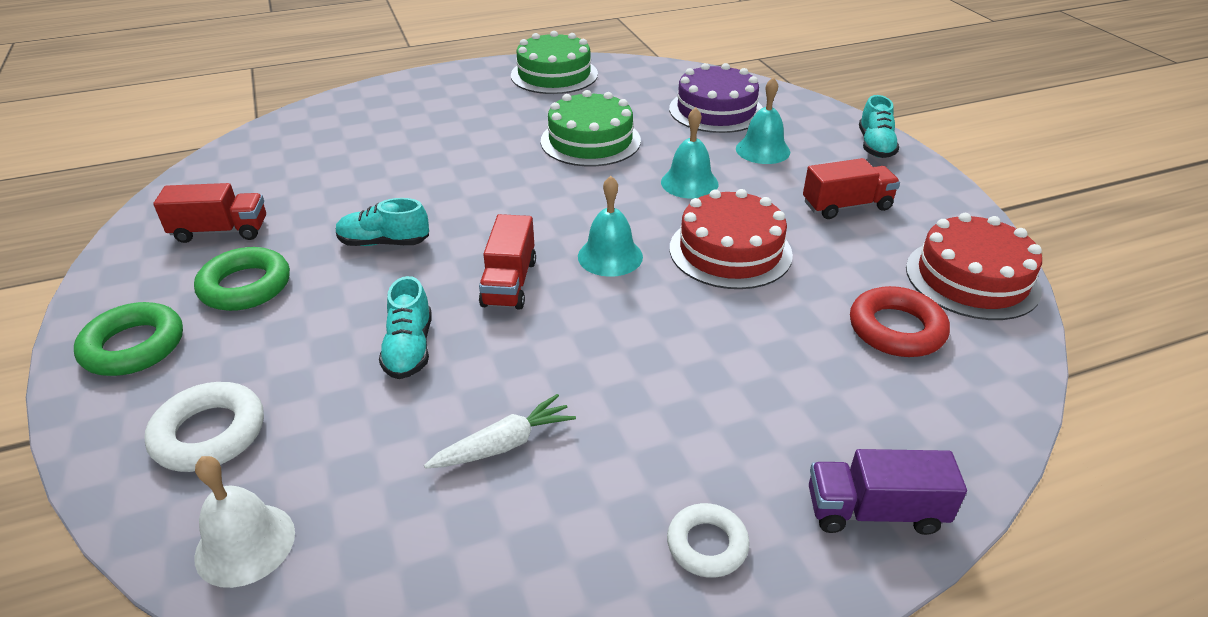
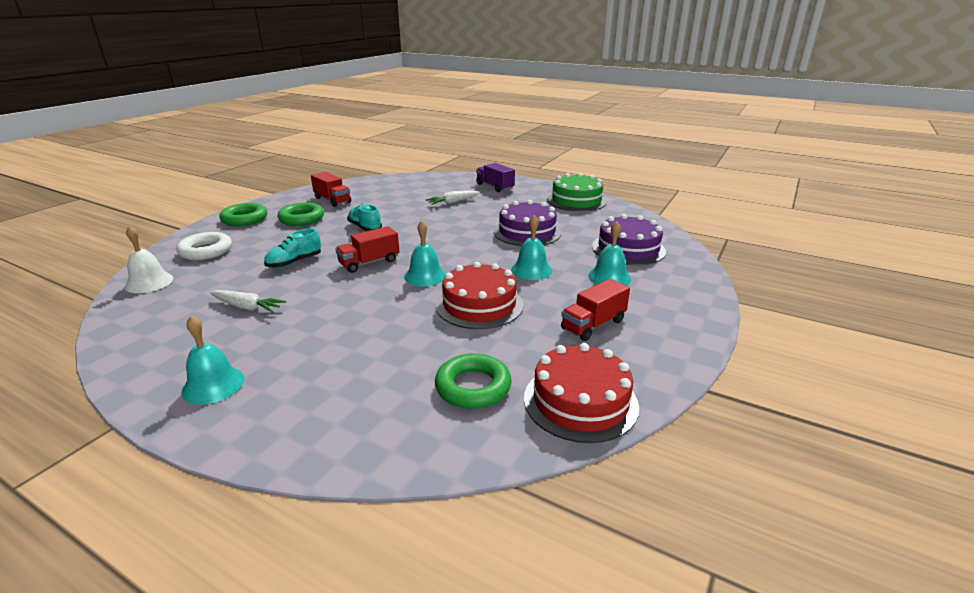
camera: 50 degrees right, 10 degrees down
(417, 145) = (453, 202): none -> white carrot
(590, 141) = (527, 232): green cake -> purple cake
(707, 545) = (213, 385): white ring -> turquoise bell
(846, 206) = (593, 325): red truck -> red truck turned 105 degrees clockwise
(874, 511) = (279, 433): purple truck -> purple truck (495, 187)
(875, 146) = (693, 310): turquoise shoe -> none
(896, 329) = (473, 387): red ring -> green ring

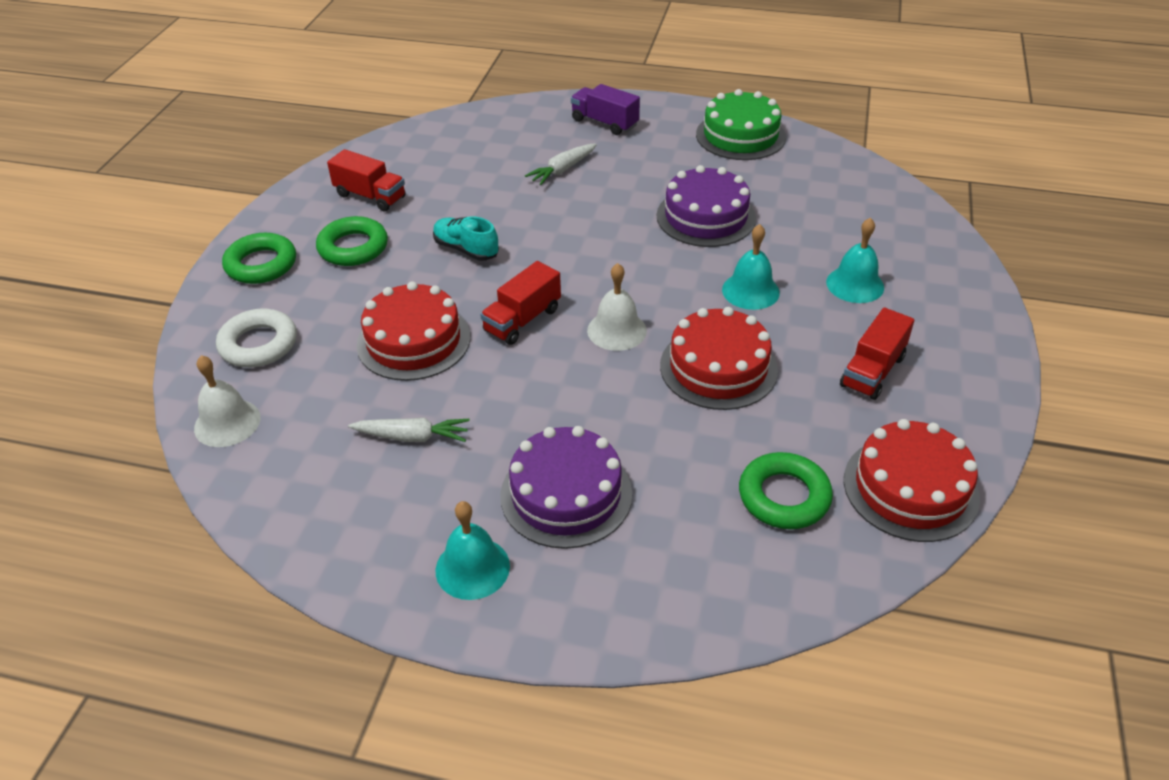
camera: 15 degrees left, 15 degrees up
(294, 262) = (413, 341): turquoise shoe -> red cake
(425, 276) = (617, 330): turquoise bell -> white bell
(628, 249) = (855, 226): purple cake -> purple cake (566, 494)

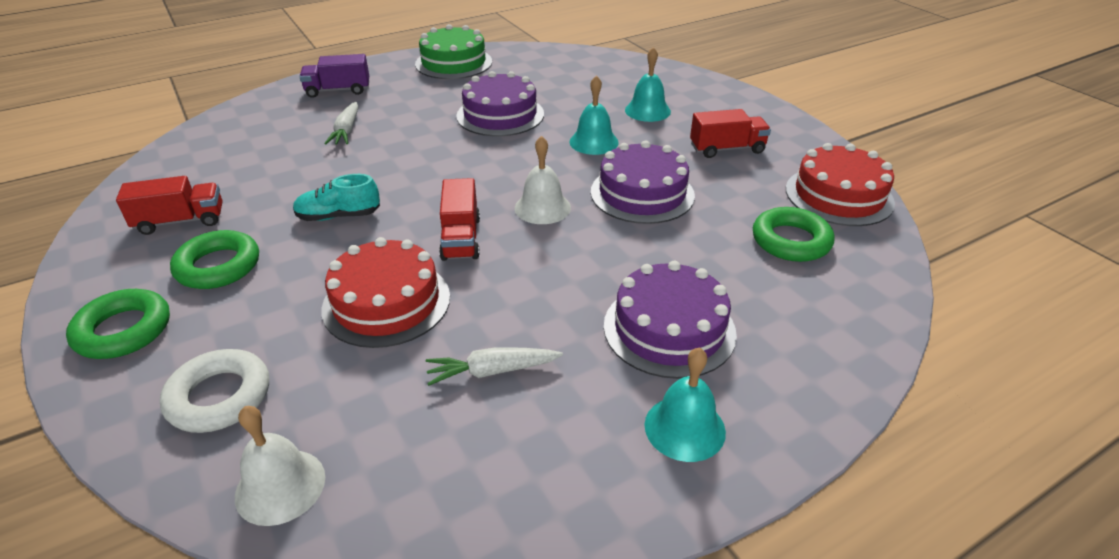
camera: 45 degrees left, 5 degrees down
(412, 437) = (492, 371): white carrot -> white carrot turned 150 degrees counterclockwise
(718, 367) = (642, 193): red cake -> purple cake
(872, 371) = (727, 149): red truck -> red truck turned 90 degrees counterclockwise

